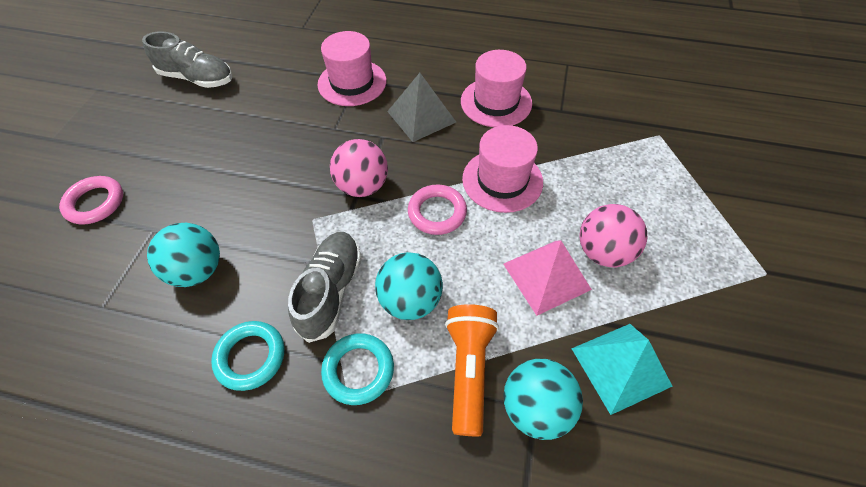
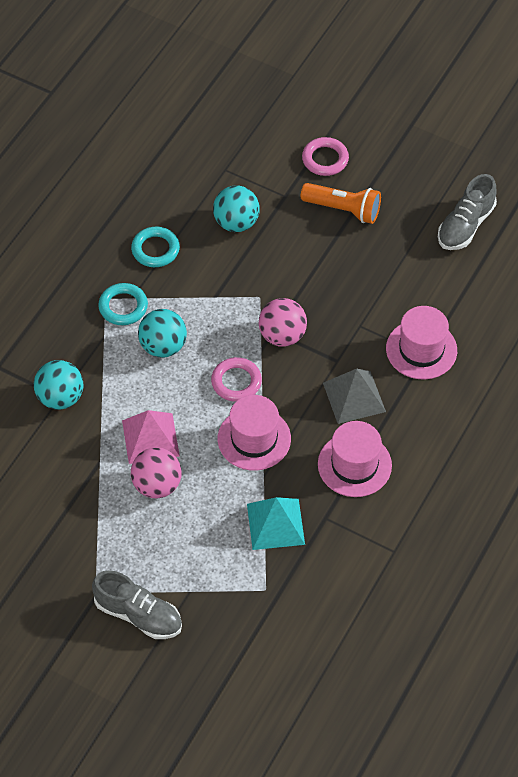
camera: 105 degrees right, 0 degrees up
(331, 291) = (189, 300): grey shoe -> grey shoe (138, 615)
(469, 369) = (99, 368): orange flashlight -> orange flashlight (343, 209)
(620, 366) = (66, 457): turquoise pyramid -> turquoise pyramid (275, 524)

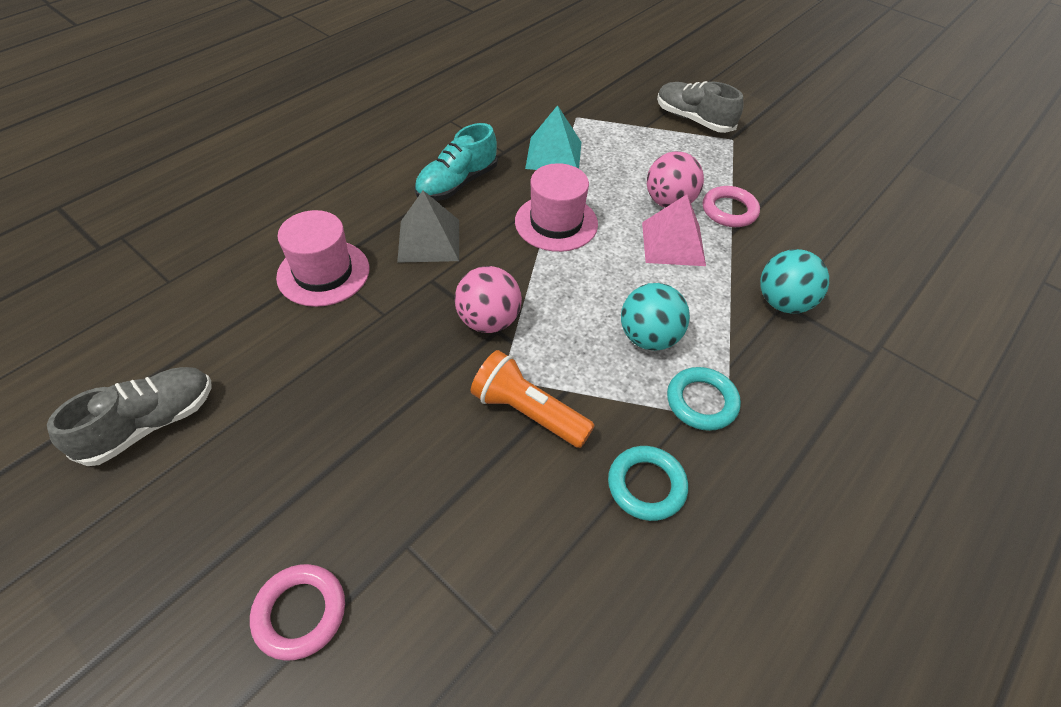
camera: 170 degrees left, 5 degrees down
(236, 223) = (504, 508): turquoise ball -> none
(236, 382) = (562, 280): pink ring -> pink ring (729, 210)
(343, 209) = (320, 494): orange flashlight -> orange flashlight (528, 412)
(354, 465) = (457, 183): pink hat -> turquoise shoe

